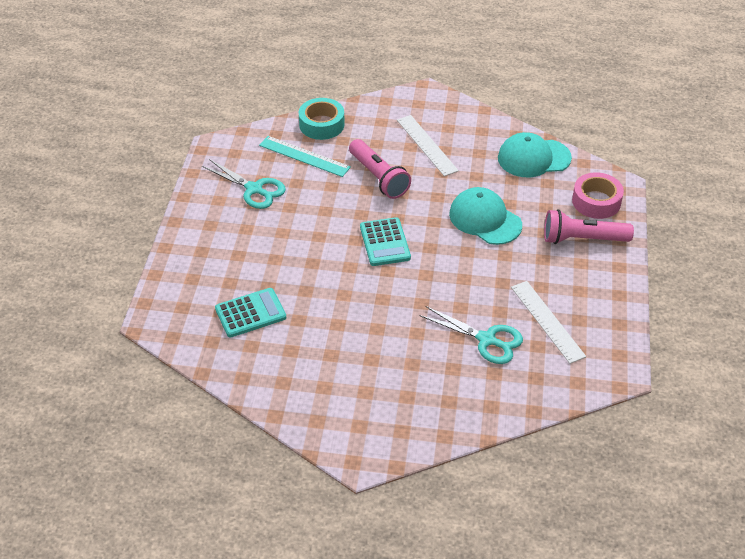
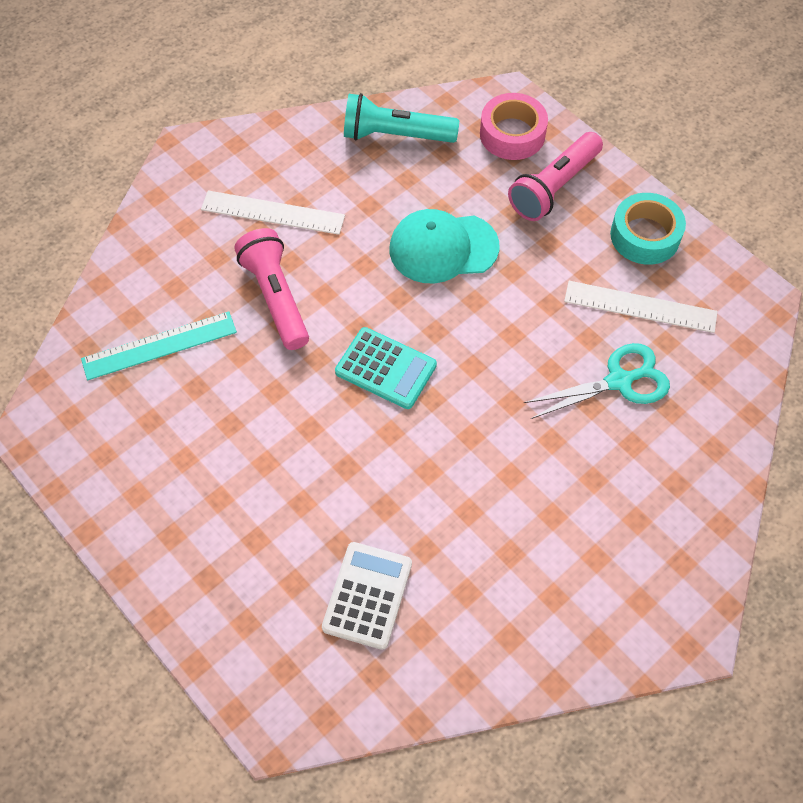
camera: 50 degrees left, 15 degrees up
(250, 313) = (367, 595): turquoise calculator -> white calculator
(254, 189) = (159, 441): turquoise scissors -> none
(321, 124) = (124, 288): turquoise tape -> turquoise tape (645, 236)
(378, 177) = (276, 297): pink flashlight -> pink flashlight turned 120 degrees counterclockwise
(533, 158) = (395, 135): turquoise cap -> turquoise flashlight

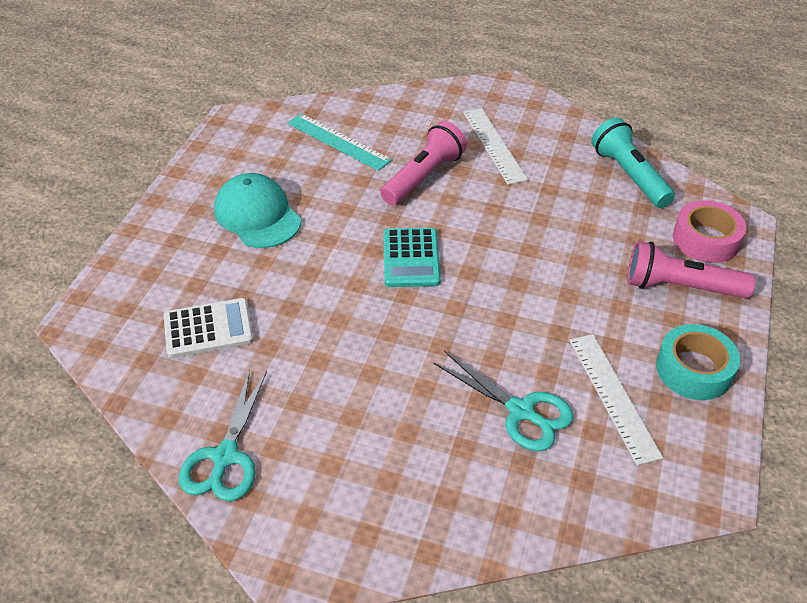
camera: 60 degrees right, 15 degrees down
(443, 248) = (550, 245): turquoise cap -> turquoise cap (257, 215)
(541, 644) = (225, 457): none -> turquoise scissors

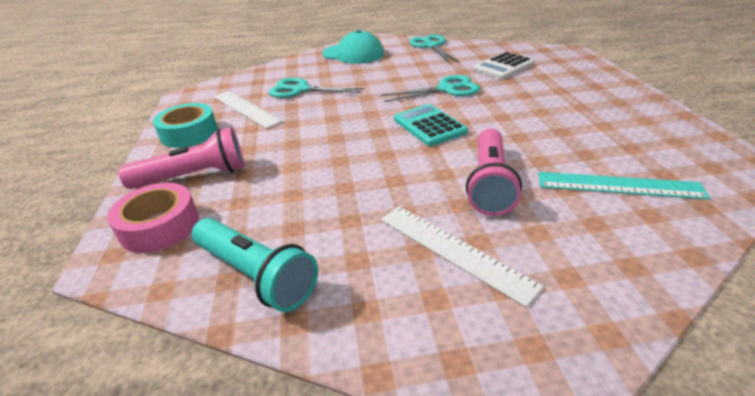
camera: 155 degrees right, 10 degrees down
(257, 215) = (573, 112): turquoise cap -> turquoise cap (353, 54)
(332, 313) = (446, 89): none -> turquoise scissors

